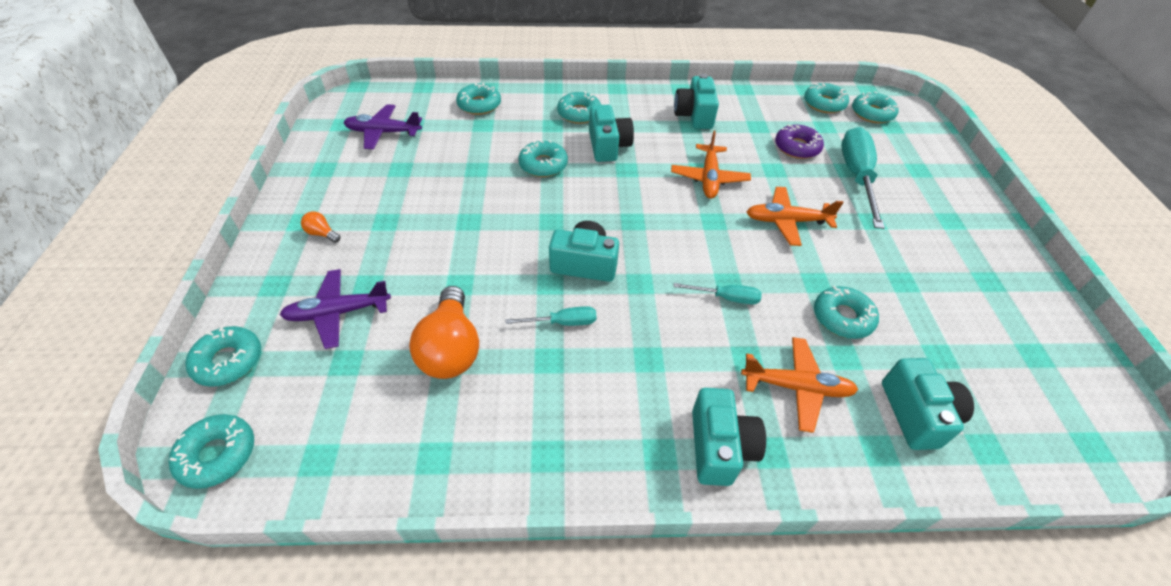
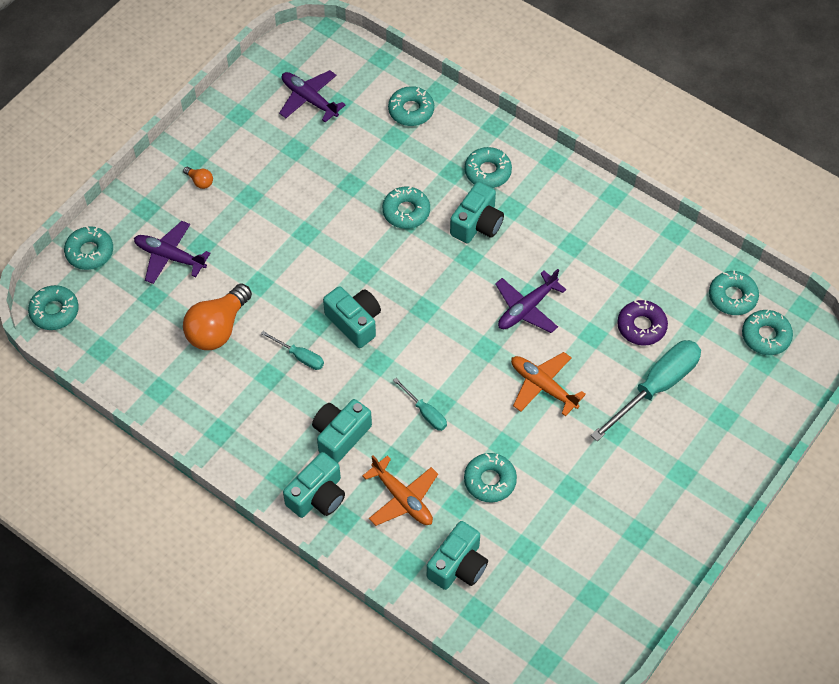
camera: 40 degrees right, 10 degrees up
(322, 234) = (200, 181): orange light bulb -> orange light bulb turned 150 degrees clockwise
(694, 115) = (589, 235): turquoise camera -> turquoise camera (340, 435)
(709, 178) = (526, 308): orange plane -> purple plane

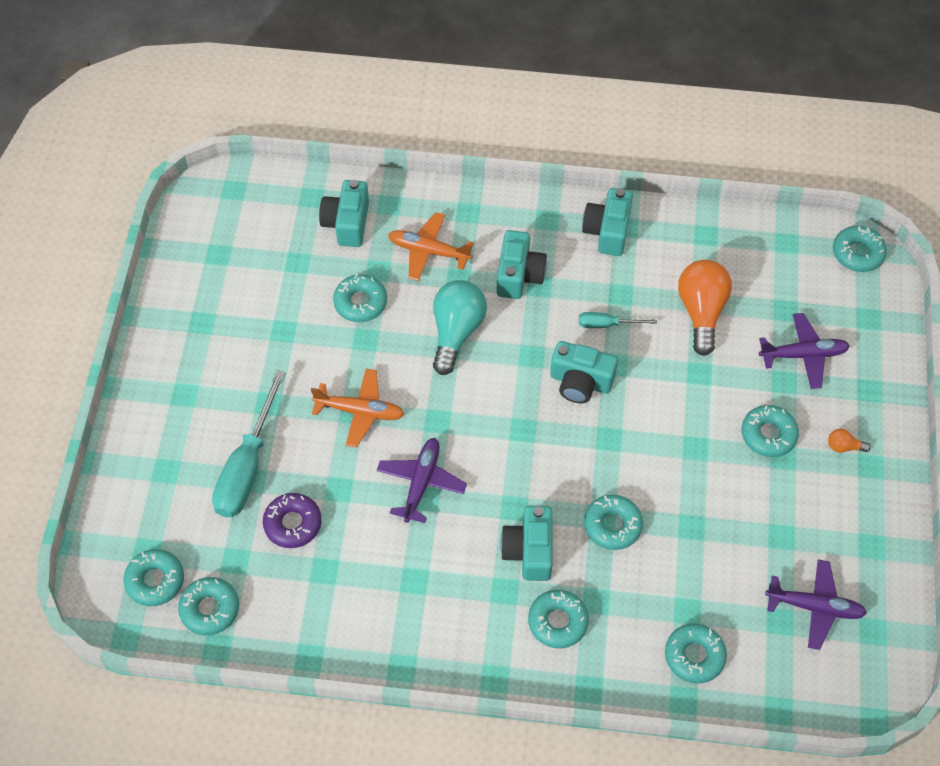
camera: 150 degrees right, 0 degrees up
(90, 252) = (880, 321): turquoise donut -> turquoise donut (768, 435)
(317, 496) = (503, 219): turquoise camera -> turquoise camera (607, 231)
(425, 412) = (456, 332): turquoise screwdriver -> turquoise light bulb

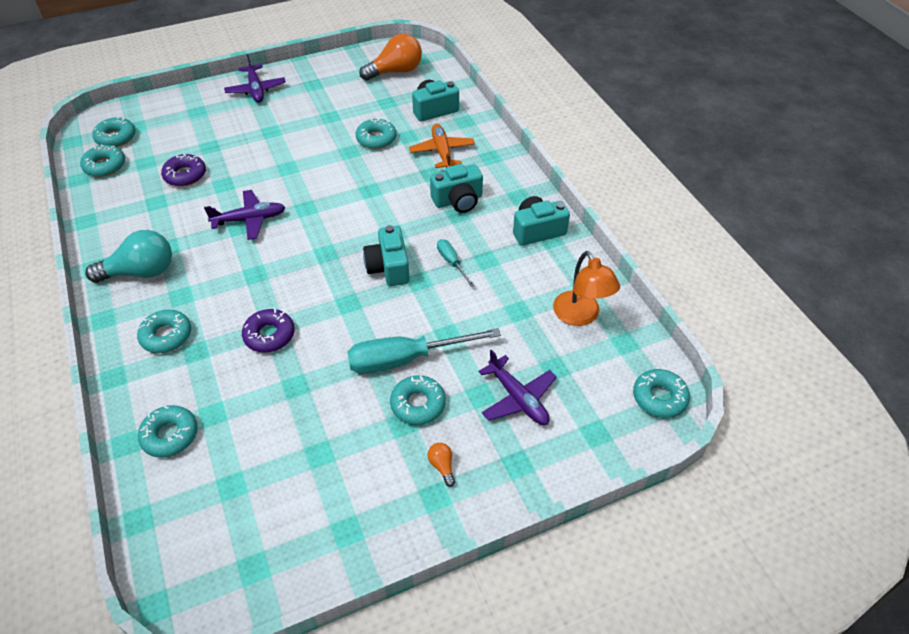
camera: 60 degrees right, 10 degrees down
(247, 467) = (218, 141): turquoise screwdriver -> turquoise screwdriver (406, 359)
(360, 411) = (290, 171): orange plane -> none
(456, 332) = (385, 189): turquoise light bulb -> turquoise light bulb (141, 272)
(529, 551) = (221, 296): turquoise camera -> none
(612, 525) = (269, 335): turquoise donut -> purple donut
(701, 312) = (508, 313): orange light bulb -> orange light bulb (395, 71)
(738, 258) = (580, 316): none -> orange lamp
(815, 607) = (258, 508): purple plane -> purple plane (256, 90)

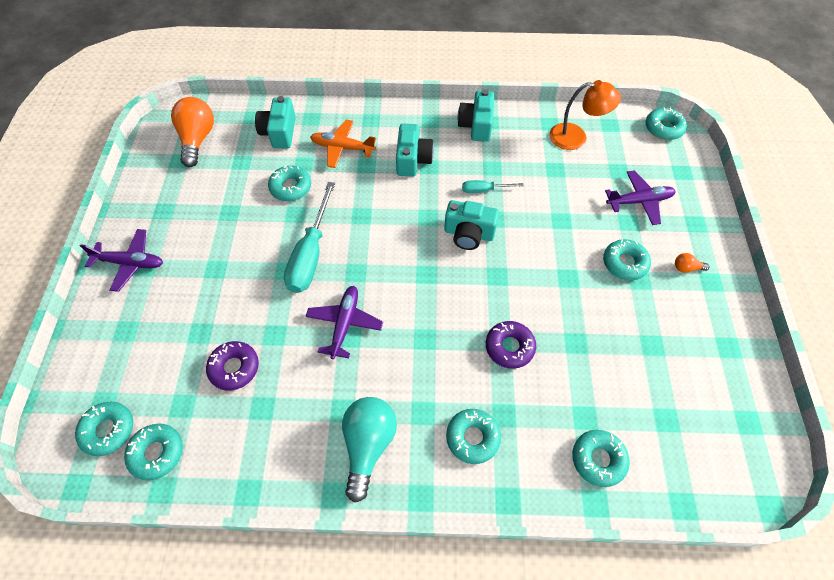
camera: 65 degrees left, 10 degrees up
(406, 359) = (576, 256): turquoise screwdriver -> turquoise screwdriver (310, 254)

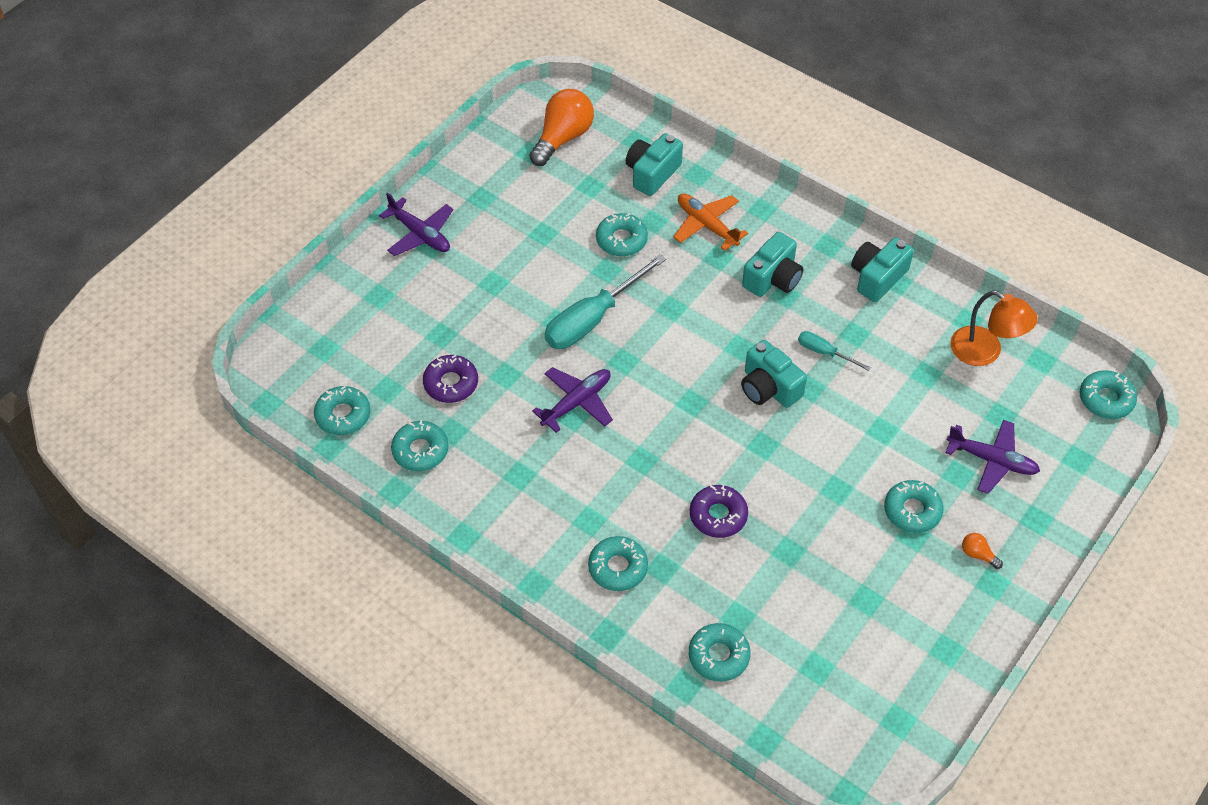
camera: 35 degrees right, 5 degrees down
(108, 430) = (316, 373): turquoise donut -> turquoise donut (420, 450)
(368, 445) = (521, 516): turquoise light bulb -> none

